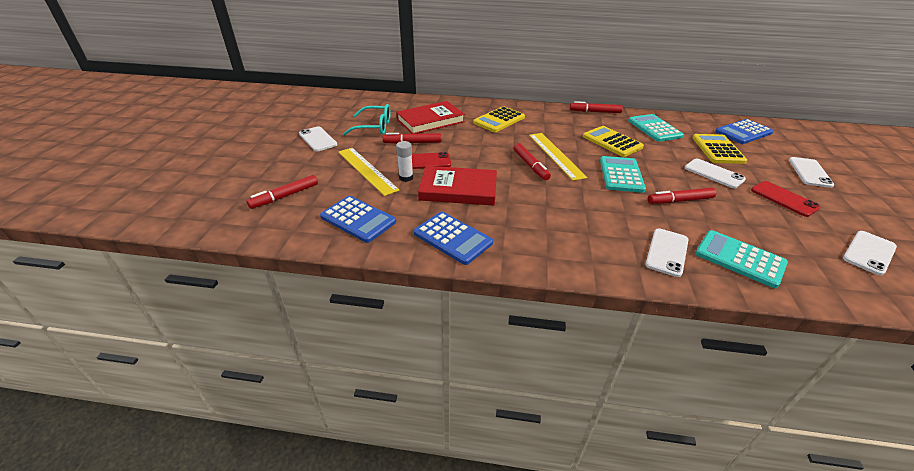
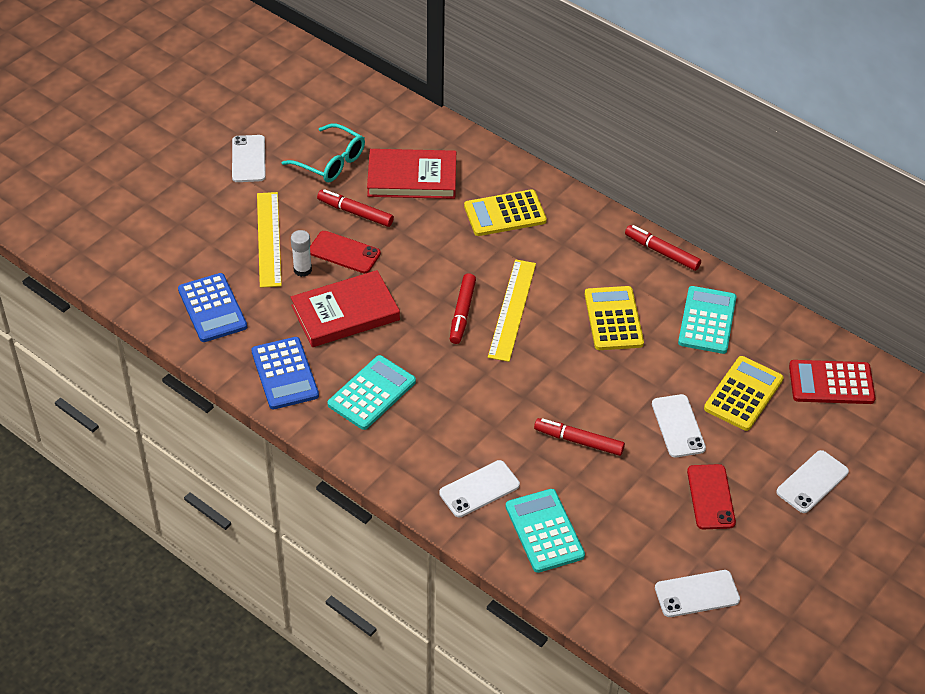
camera: 30 degrees right, 10 degrees up
(285, 196) = (161, 243): red marker -> none
(458, 189) = (345, 313): red book -> red book turned 60 degrees counterclockwise
(621, 175) = (556, 375): turquoise calculator -> turquoise calculator (372, 393)
(743, 132) = (831, 383): blue calculator -> red calculator

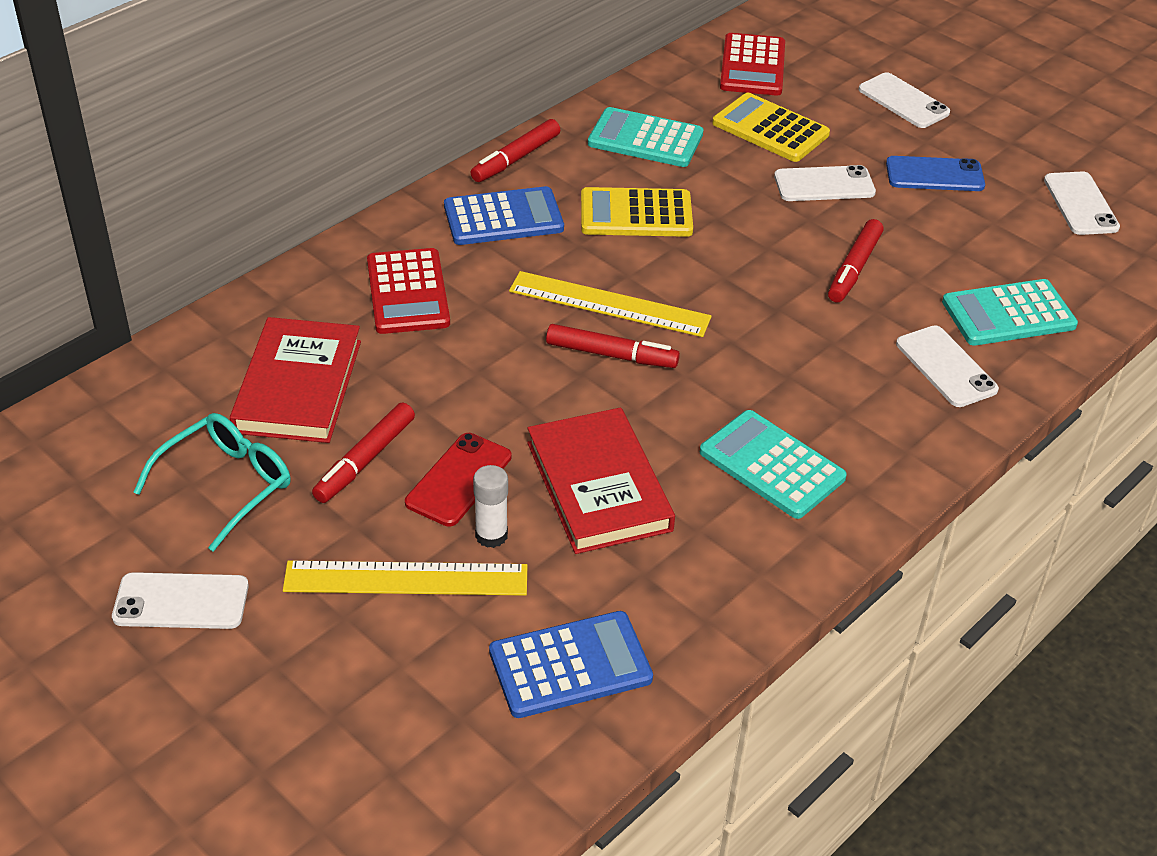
camera: 85 degrees left, 5 degrees down
(285, 374) = (730, 569): blue calculator -> blue calculator (503, 218)
(505, 214) = (408, 292): yellow calculator -> red calculator
(710, 497) = (934, 175): red phone -> blue phone

